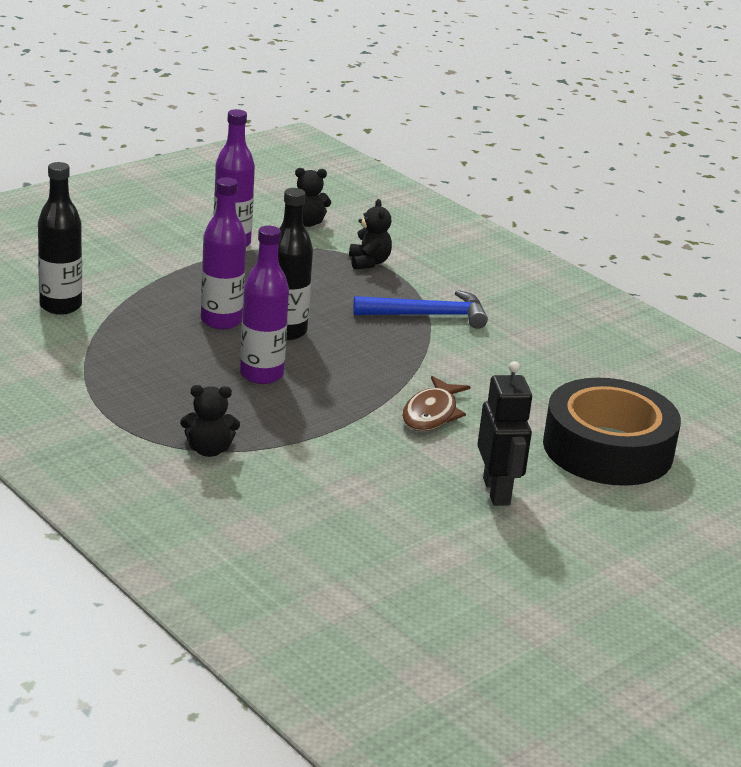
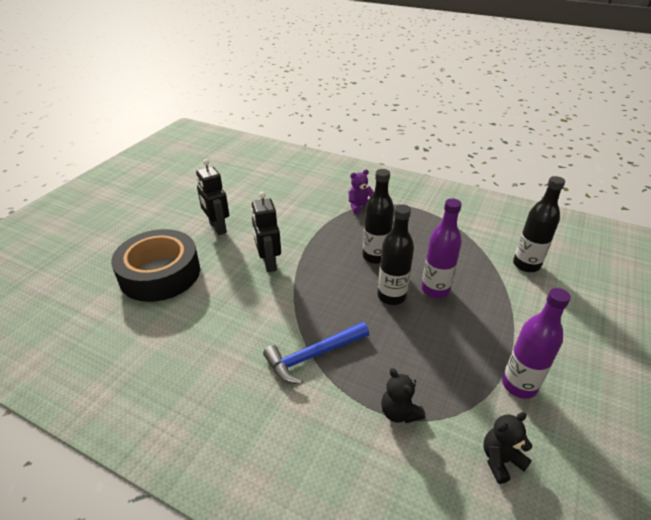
camera: 160 degrees right, 10 degrees up
(209, 450) = (359, 206): black teddy bear -> purple teddy bear
(261, 375) = (375, 256): purple bottle -> black bottle
(432, 413) = (268, 263): brown fish -> black robot

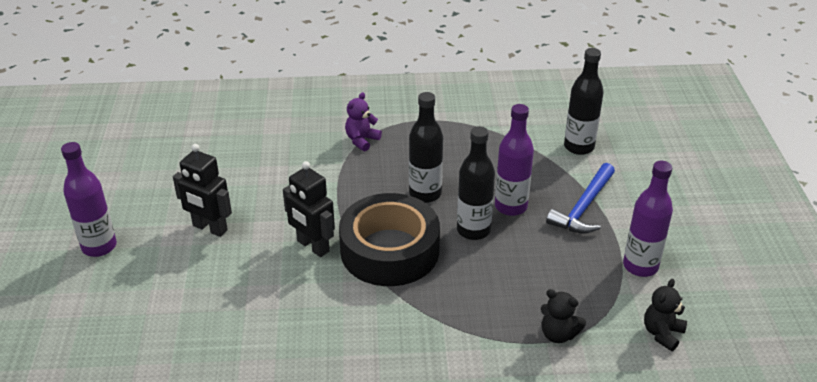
camera: 30 degrees left, 0 degrees up
(149, 216) = (99, 246): none -> purple bottle
(160, 273) = (191, 309): black tape -> black tape (389, 250)
(313, 356) = (442, 321): blue hammer -> blue hammer (583, 207)

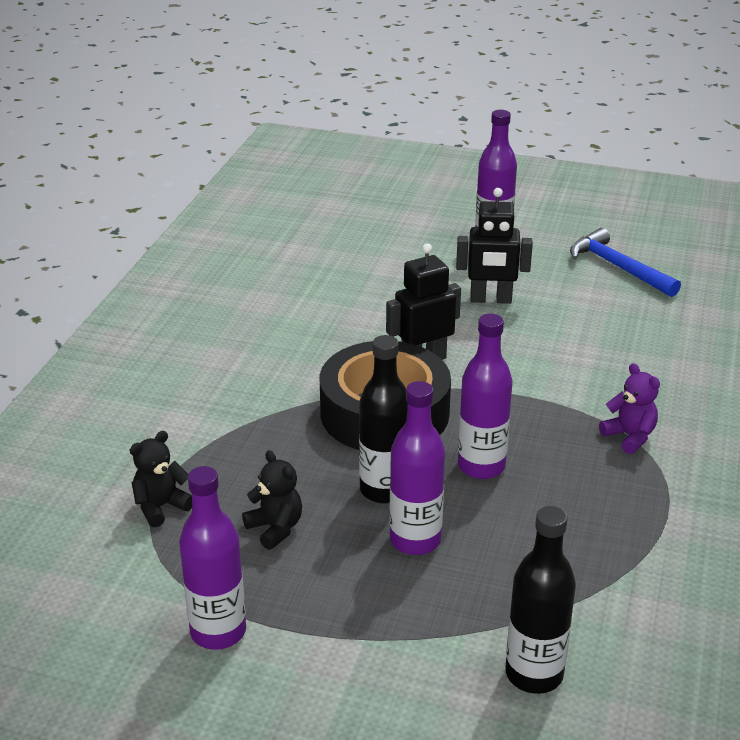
camera: 110 degrees right, 5 degrees down
(209, 228) = (490, 299): black robot -> black robot turned 135 degrees counterclockwise
(425, 194) = (481, 466): black bottle -> purple bottle
(583, 207) = (374, 618): blue hammer -> blue hammer (618, 267)
(662, 333) = (92, 601): black teddy bear -> black teddy bear (275, 528)

